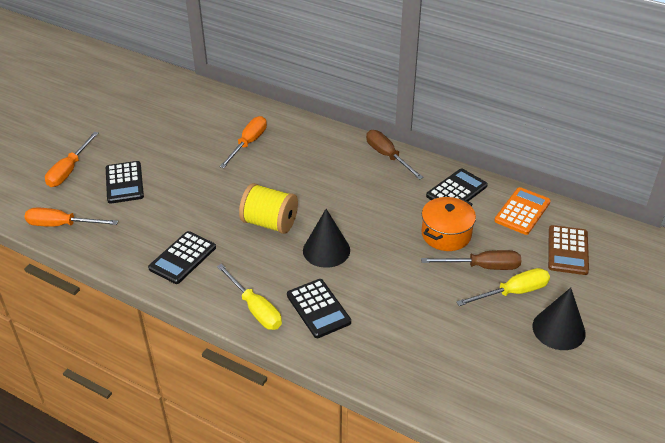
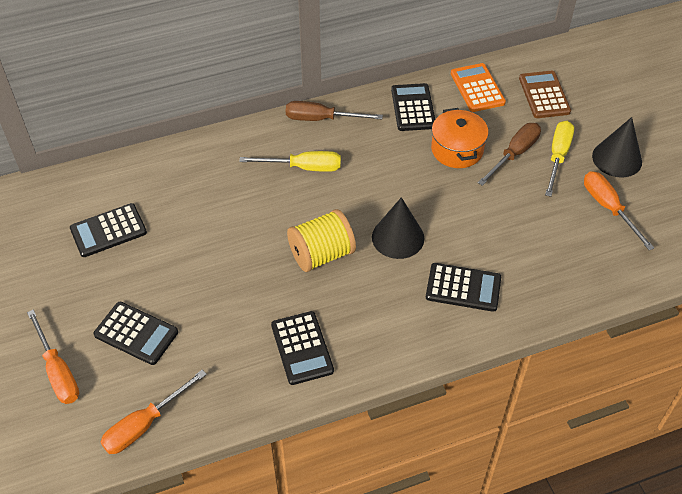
camera: 50 degrees left, 10 degrees up
(189, 127) = (108, 231): none -> black calculator
(248, 143) = (189, 201): orange screwdriver -> orange screwdriver (608, 208)
(255, 309) = (422, 332): yellow screwdriver -> yellow screwdriver (303, 167)
(567, 250) = (544, 95): brown calculator -> brown calculator turned 150 degrees counterclockwise

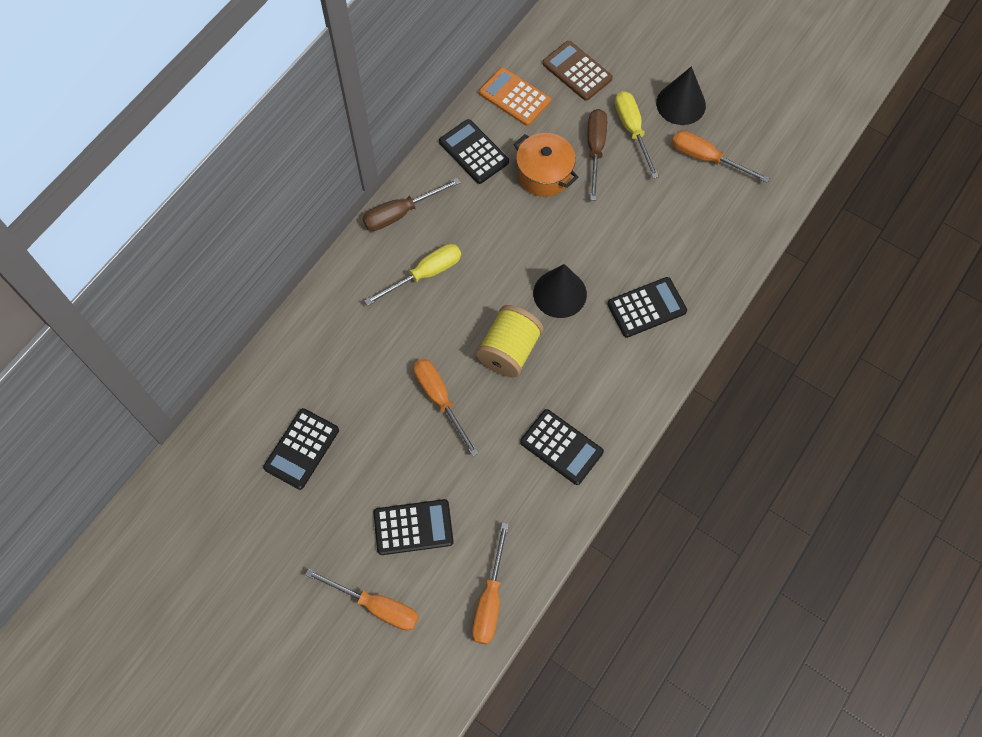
camera: 35 degrees left, 15 degrees up
(237, 257) = (440, 399): none -> orange screwdriver

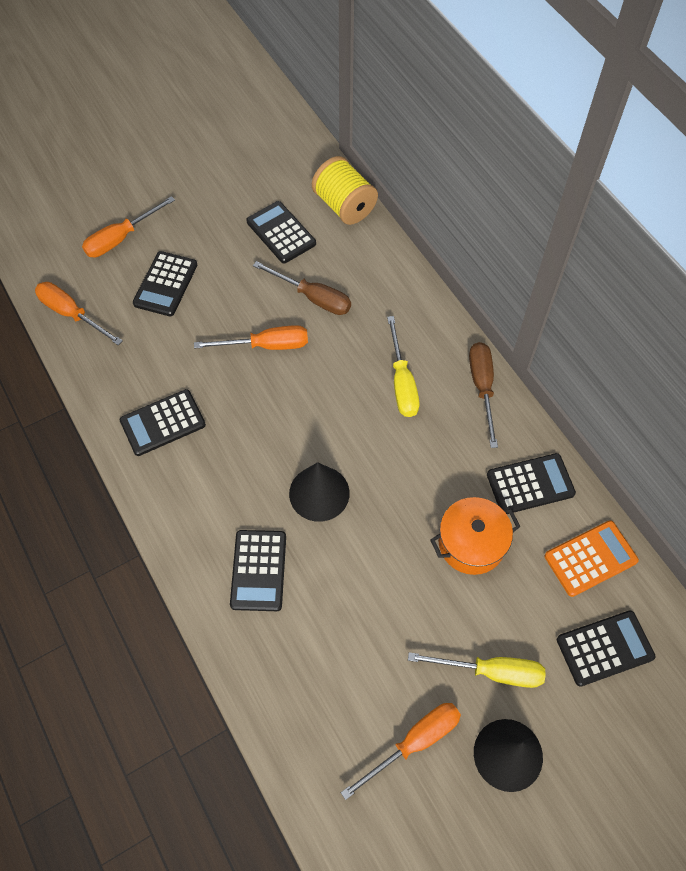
camera: 115 degrees right, 5 degrees down
(509, 350) = (282, 421): yellow spool -> yellow spool (344, 206)
(577, 71) = (605, 648): brown calculator -> black calculator
(595, 150) = (481, 614): brown screwdriver -> brown screwdriver (313, 298)

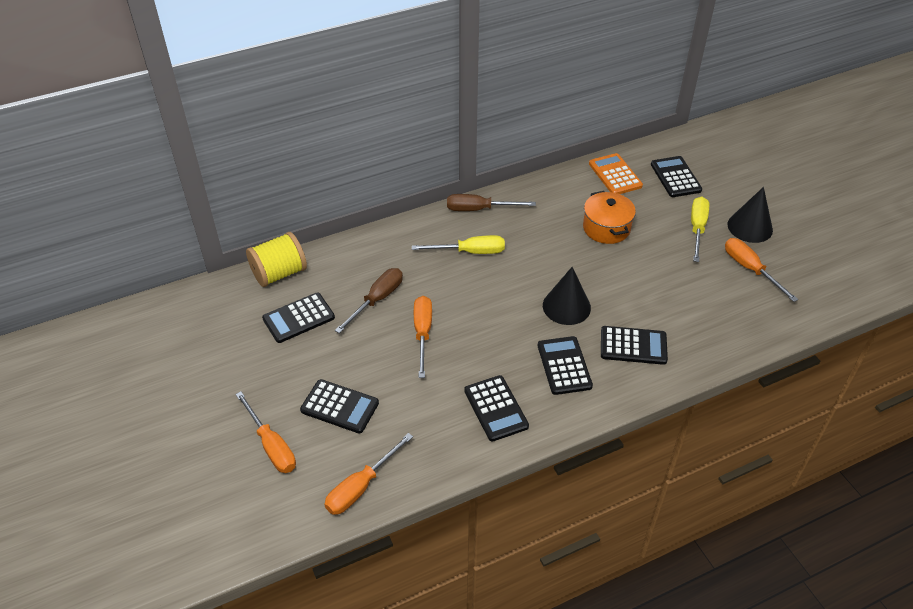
camera: 85 degrees left, 15 degrees down
(530, 484) = (560, 195): black calculator -> black calculator (564, 366)

